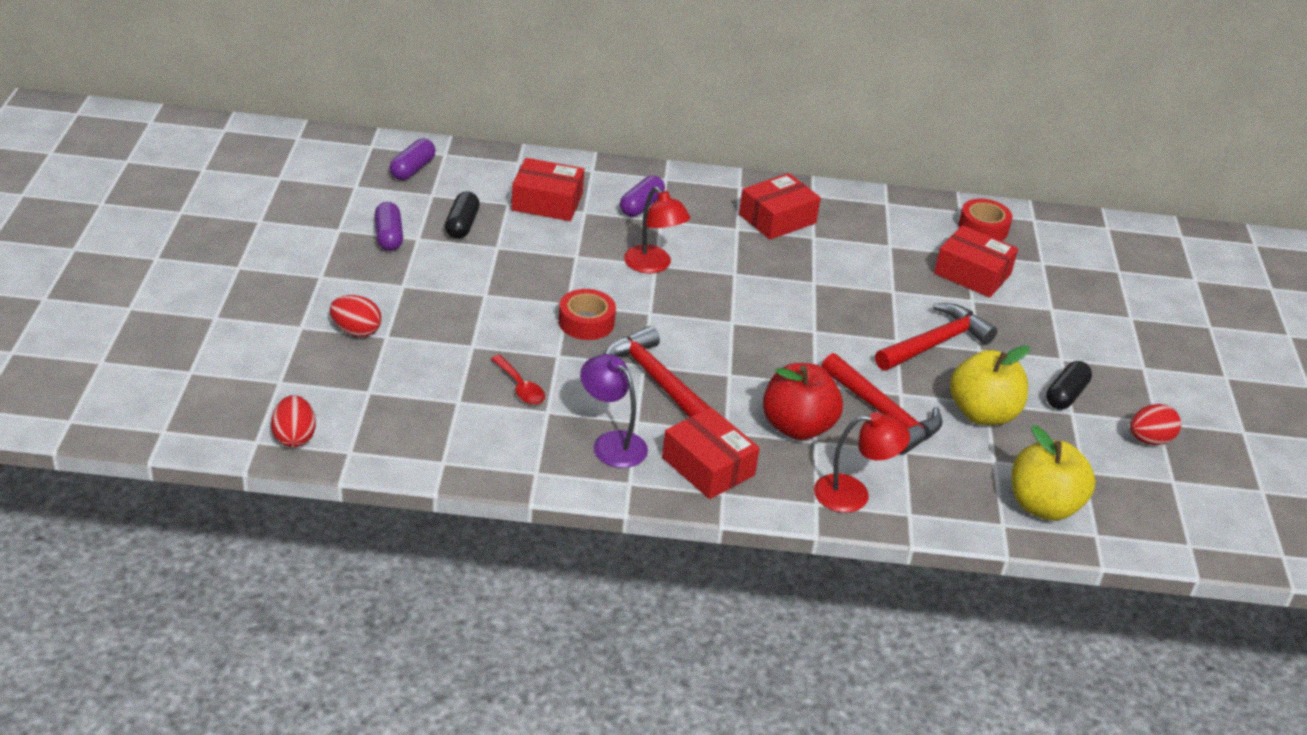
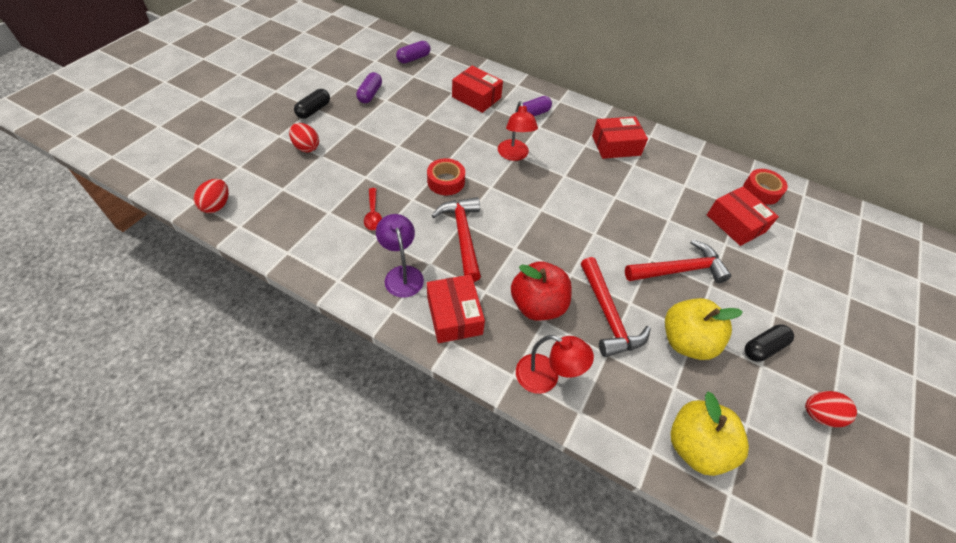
camera: 25 degrees right, 15 degrees up
(462, 225) = (416, 98): black capsule -> black capsule (314, 110)

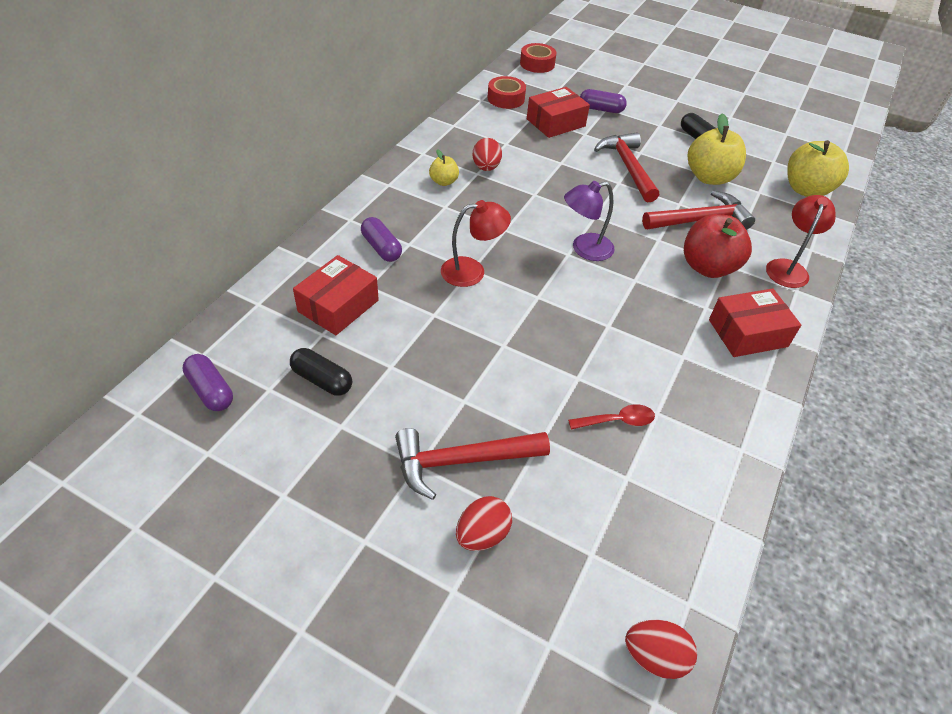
camera: 90 degrees left, 5 degrees down
(314, 110) = (372, 540): black capsule -> black capsule (322, 380)
(370, 94) = (323, 451): purple capsule -> purple capsule (601, 109)
(402, 274) = (709, 382): purple lamp -> purple lamp (584, 249)
(446, 181) = (536, 342): red tape -> red tape (537, 64)
(462, 236) = (630, 325): red hammer -> red hammer (461, 461)
(616, 145) = (443, 182): red box -> yellow apple
(819, 415) = (747, 126): red egg -> red egg (486, 167)

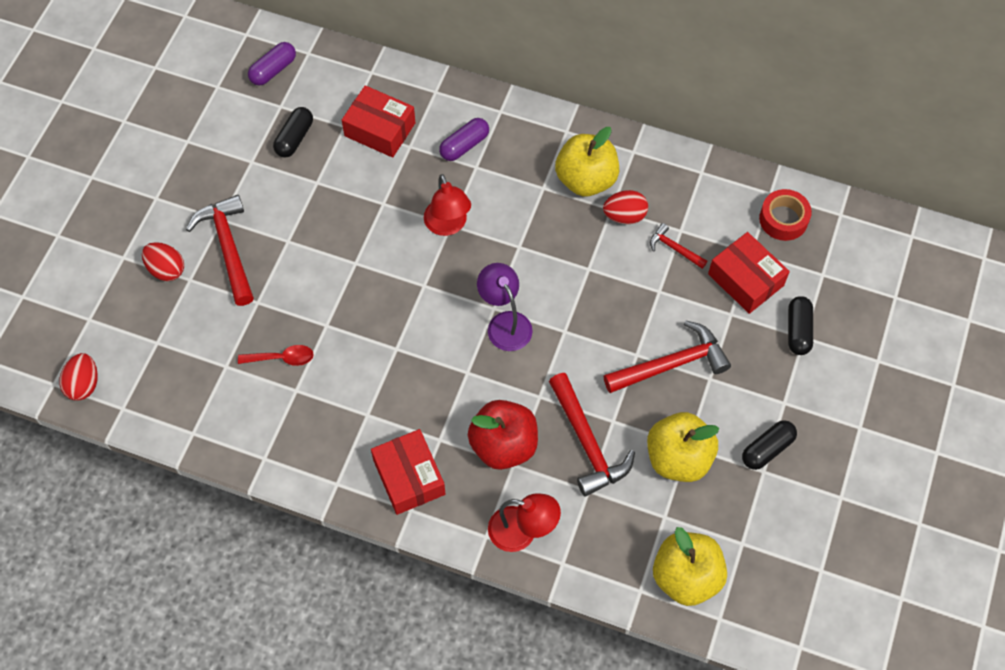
camera: 85 degrees right, 15 degrees up
(443, 182) = (586, 179): yellow apple -> yellow apple, size x1.94
(522, 149) = (674, 248): none -> red hammer
(537, 64) = (890, 247): red tape -> none
(601, 109) = (798, 330): purple capsule -> black capsule
(617, 421) = (282, 358): red spoon -> red spoon turned 75 degrees counterclockwise

